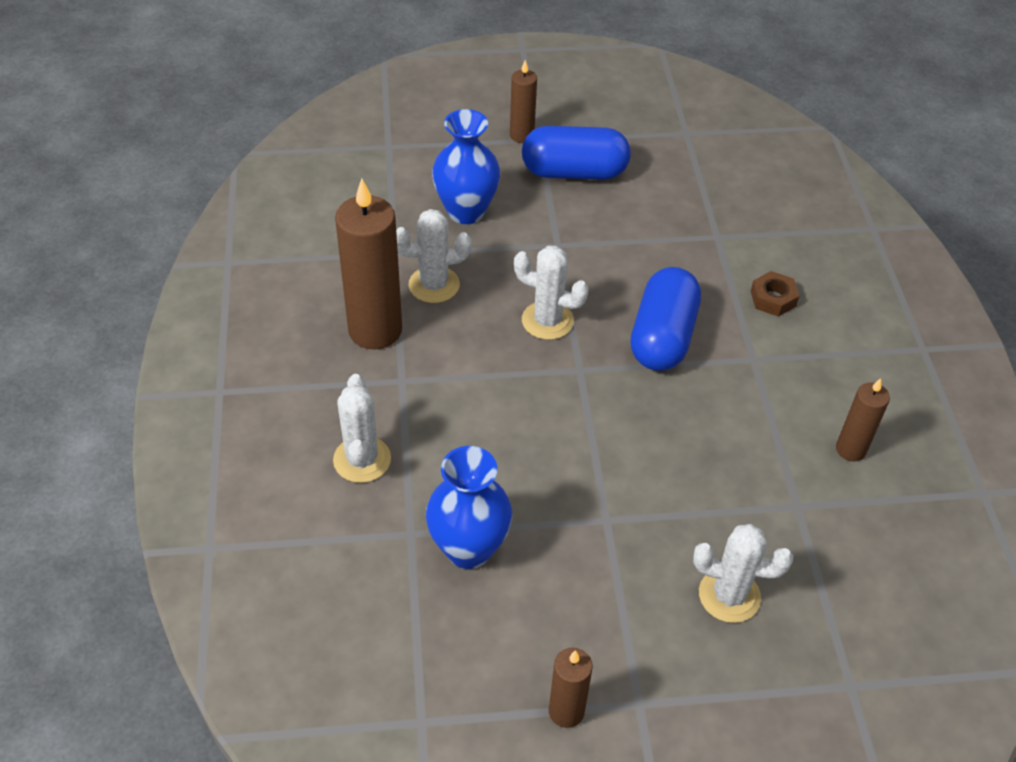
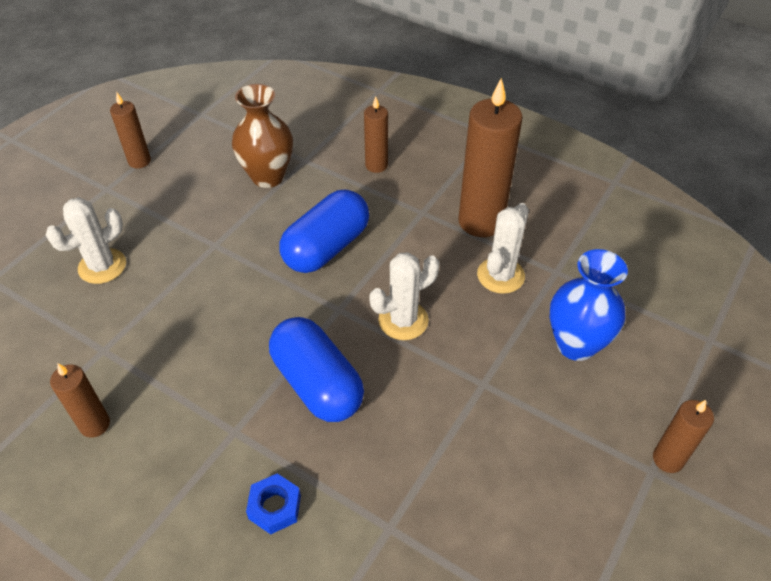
camera: 130 degrees right, 0 degrees up
(362, 459) = (376, 165): white cactus -> brown candle
(469, 549) = (268, 176): blue vase -> brown vase
(574, 172) = (577, 467): blue capsule -> blue capsule (326, 247)
(773, 299) = (275, 507): brown nut -> blue nut

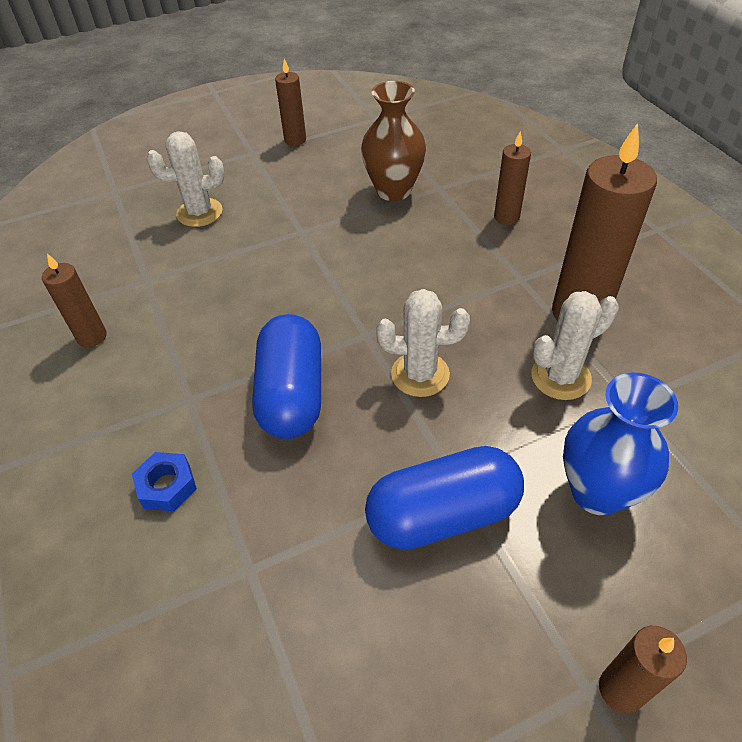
camera: 35 degrees right, 0 degrees up
(326, 247) = (398, 274): blue capsule -> blue capsule (443, 514)

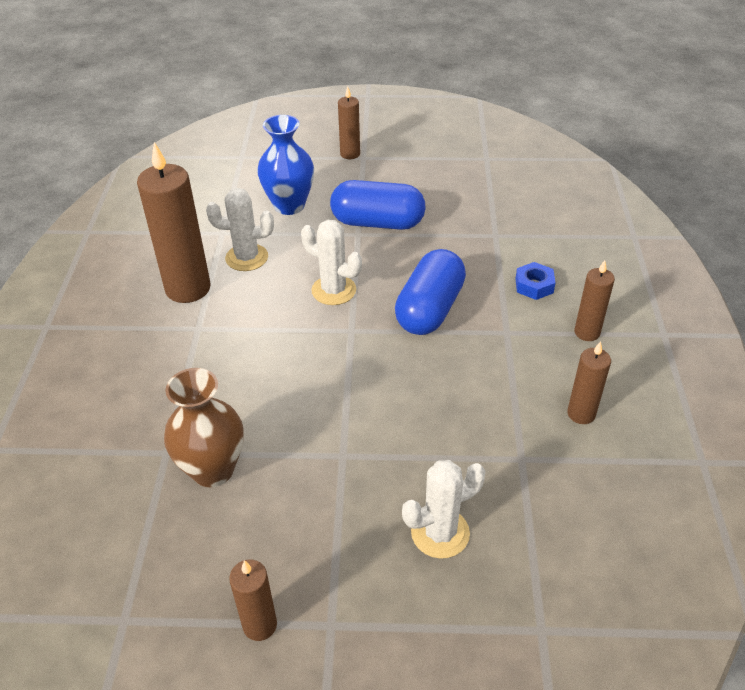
camera: 155 degrees left, 5 degrees down
(199, 213) = (440, 533): white cactus -> white cactus turned 45 degrees counterclockwise
(506, 217) = (144, 388): brown candle -> brown candle (587, 332)

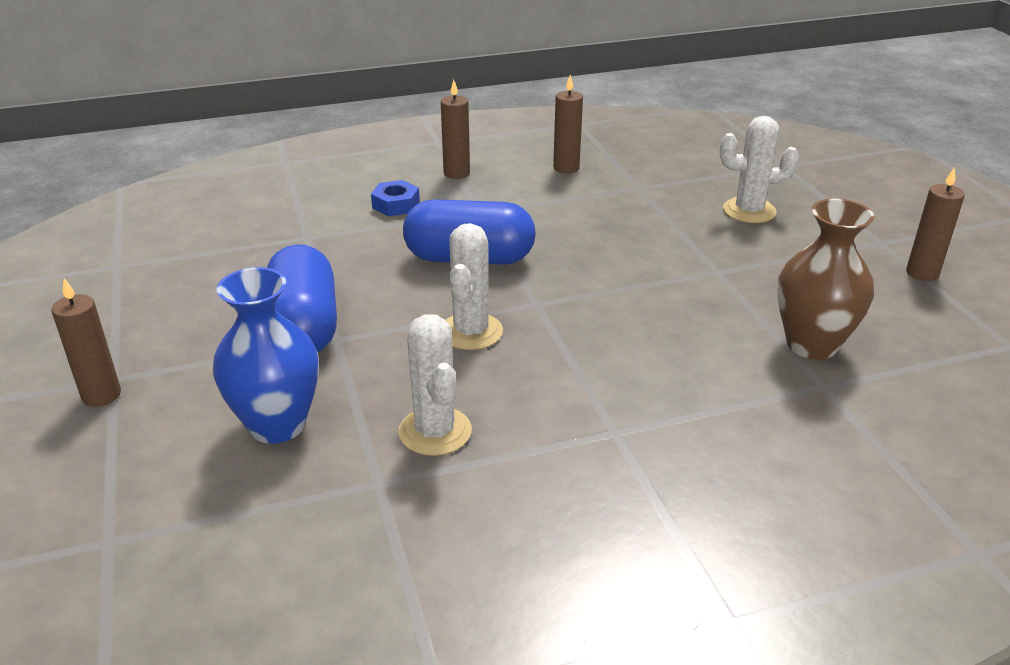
camera: 110 degrees left, 10 degrees down
(188, 288) = (539, 472): brown candle -> none
(440, 533) = (749, 211): white cactus -> white cactus turned 45 degrees counterclockwise

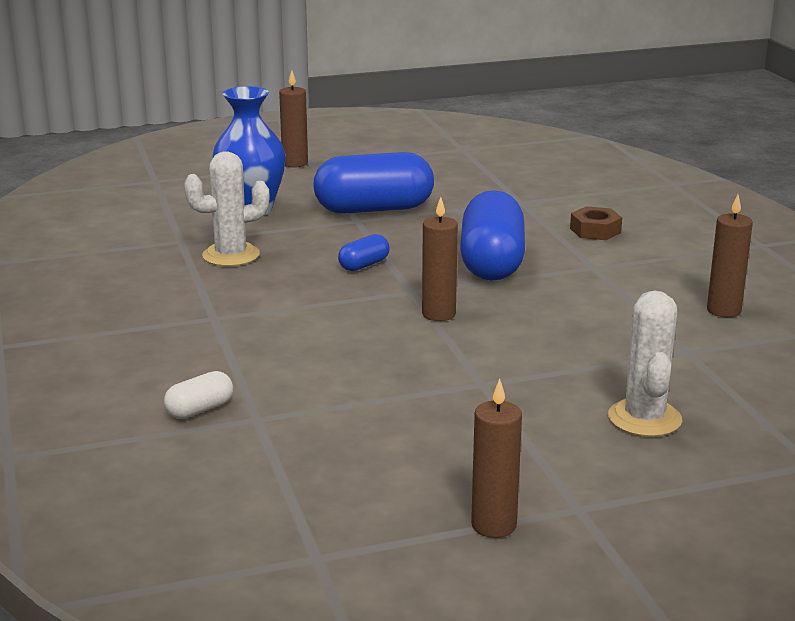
camera: 90 degrees right, 10 degrees down
(396, 205) = (595, 230): blue nut -> brown nut
(456, 173) = (681, 255): brown candle -> brown candle (438, 314)
(471, 332) = (364, 265): white cactus -> blue capsule
(811, 344) = (330, 421): brown vase -> none
(824, 423) = (200, 409): none -> white capsule

